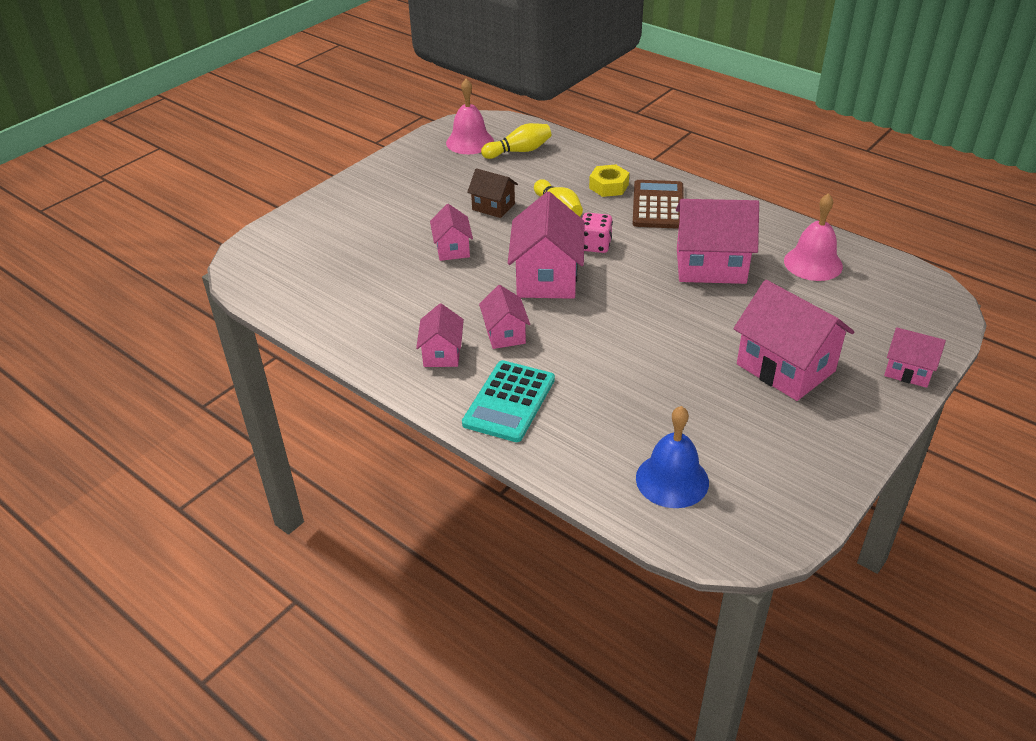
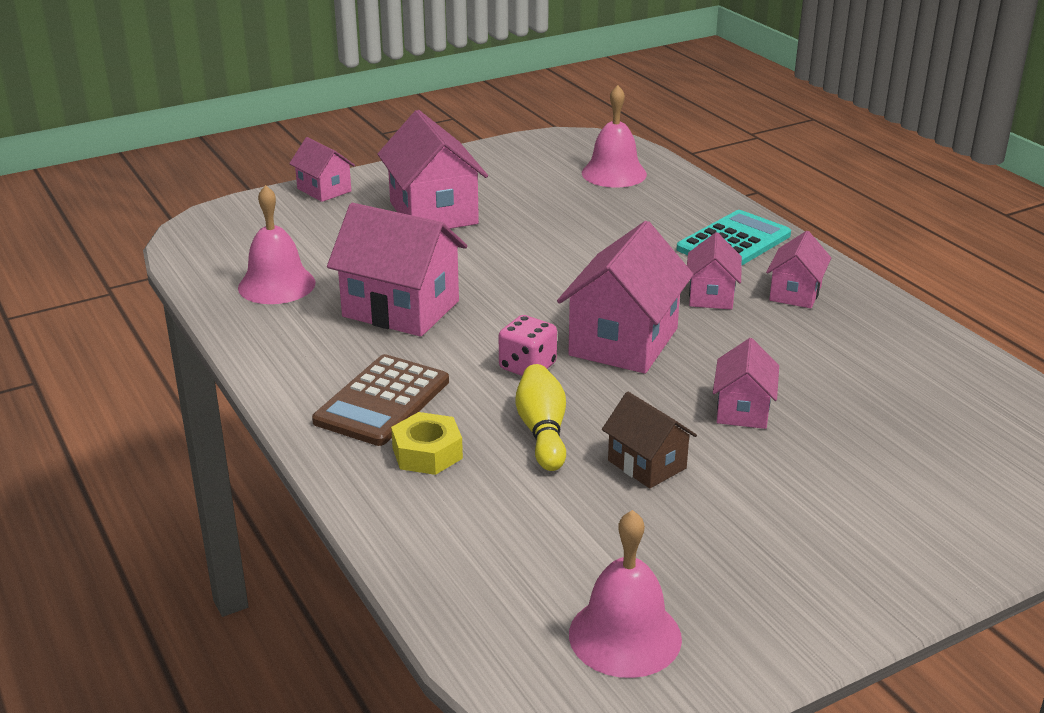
camera: 160 degrees left, 10 degrees down
(519, 151) = (533, 577): yellow bowling pin -> none
(672, 480) = (614, 173): blue bell -> pink bell

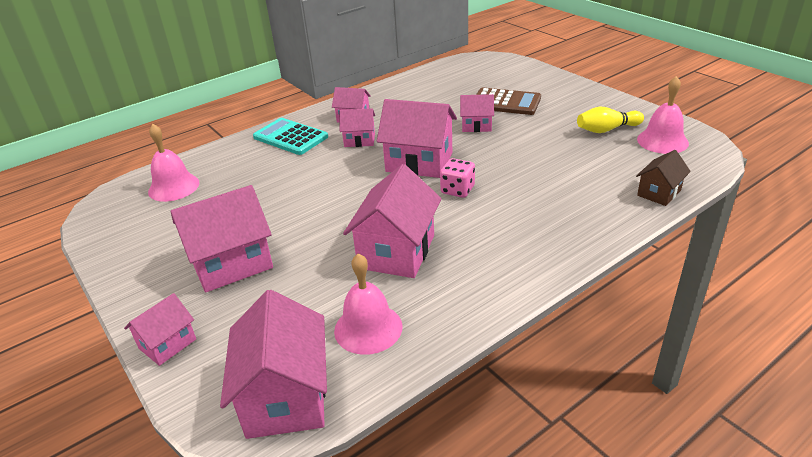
camera: 95 degrees left, 5 degrees up
(215, 243) = (286, 396): none -> pink house
(382, 401) = (519, 237): brown calculator -> brown calculator (506, 102)
(427, 453) = (564, 211): yellow nut -> none
(542, 432) = (523, 177): yellow bowling pin -> yellow bowling pin (607, 130)
(647, 464) = (536, 146): brown house -> brown house (659, 193)

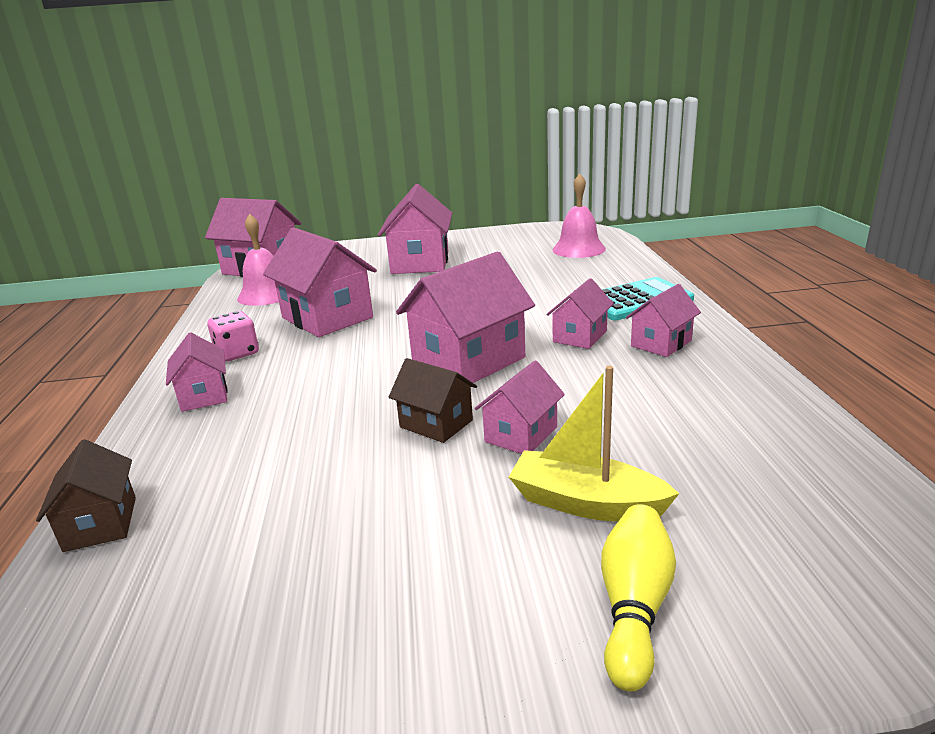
camera: 120 degrees right, 10 degrees down
(167, 344) = (365, 245): pink house -> pink house (204, 395)
(457, 190) = (371, 369): pink dice -> pink dice (237, 353)
(490, 147) = (436, 424): none -> brown house
(506, 102) = (586, 503): brown calculator -> yellow boat
(607, 130) = (317, 587): yellow bowling pin -> yellow bowling pin (634, 607)
(662, 141) = (168, 648): pink bell -> none

